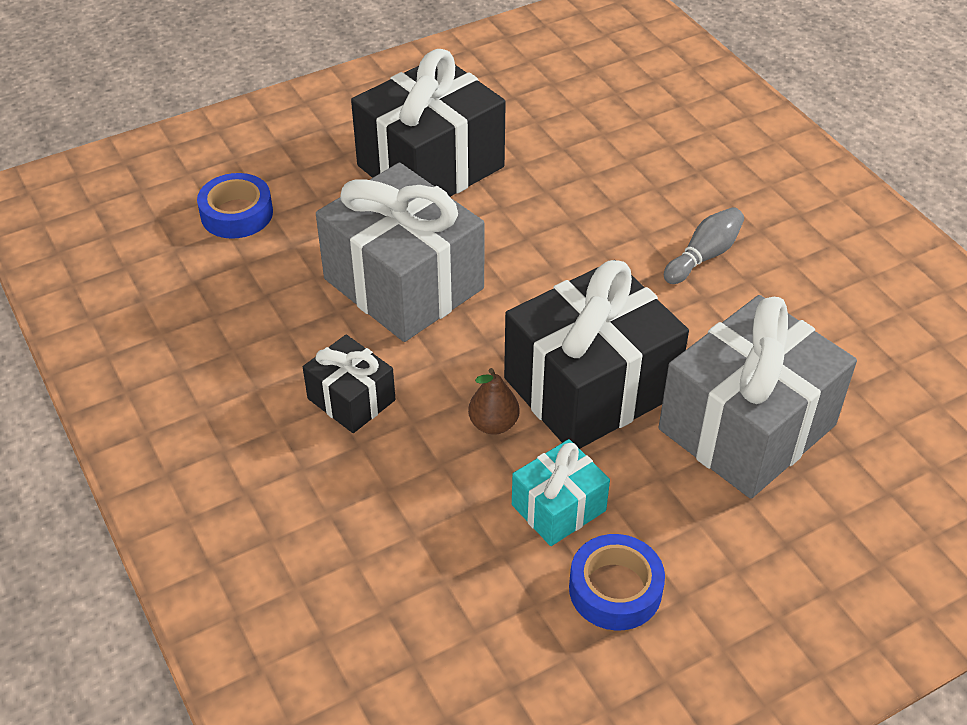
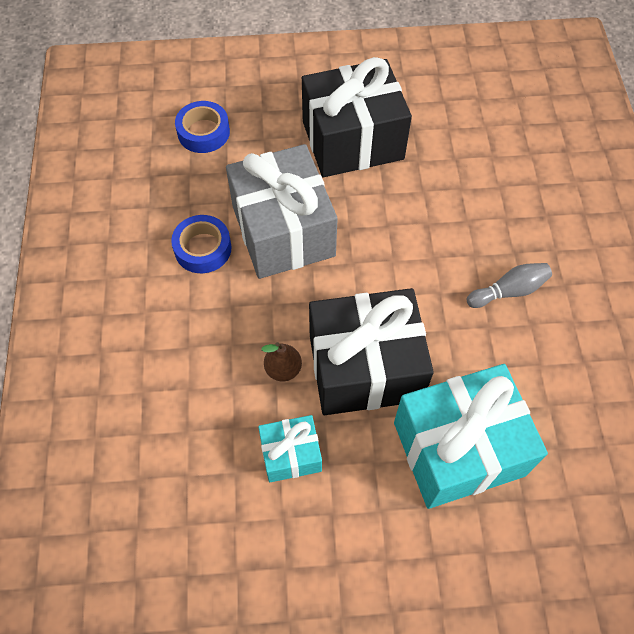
camera: 25 degrees right, 15 degrees up
(351, 399) = (201, 310): black gift -> none
(615, 589) = (294, 536): blue tape -> blue tape (203, 248)
(747, 427) = (458, 448): grey gift -> turquoise gift

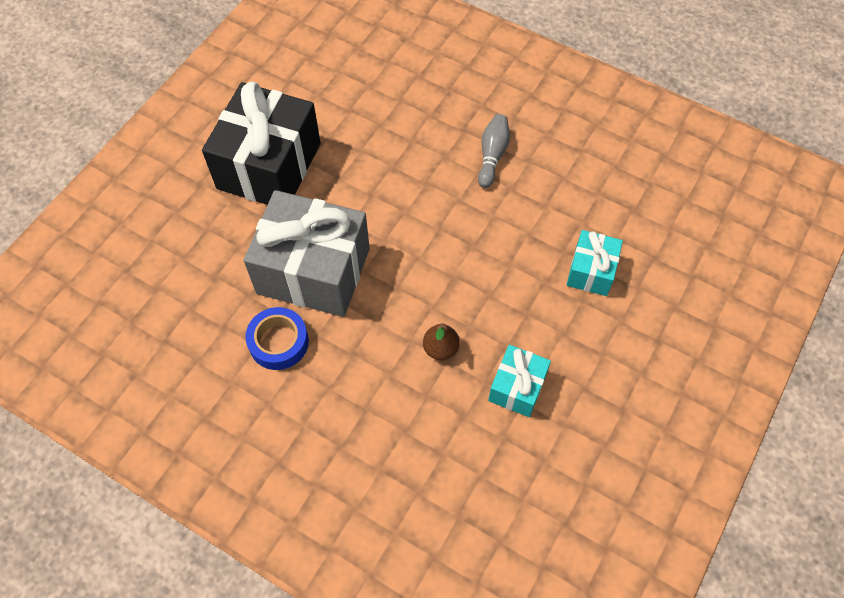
camera: 55 degrees left, 0 degrees up
(203, 132) = (156, 270): blue tape -> none
(365, 367) = (482, 290): black gift -> none
(458, 448) = (591, 271): turquoise gift -> turquoise gift, size x0.50

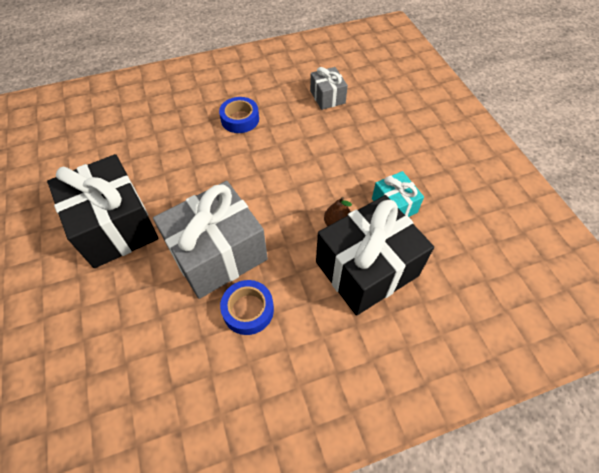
camera: 50 degrees left, 5 degrees down
(411, 414) = (366, 269): none -> black gift
(492, 155) = (240, 119): grey bowling pin -> blue tape
(591, 271) = (353, 128): turquoise gift -> none
(613, 211) = (327, 97): none -> grey gift

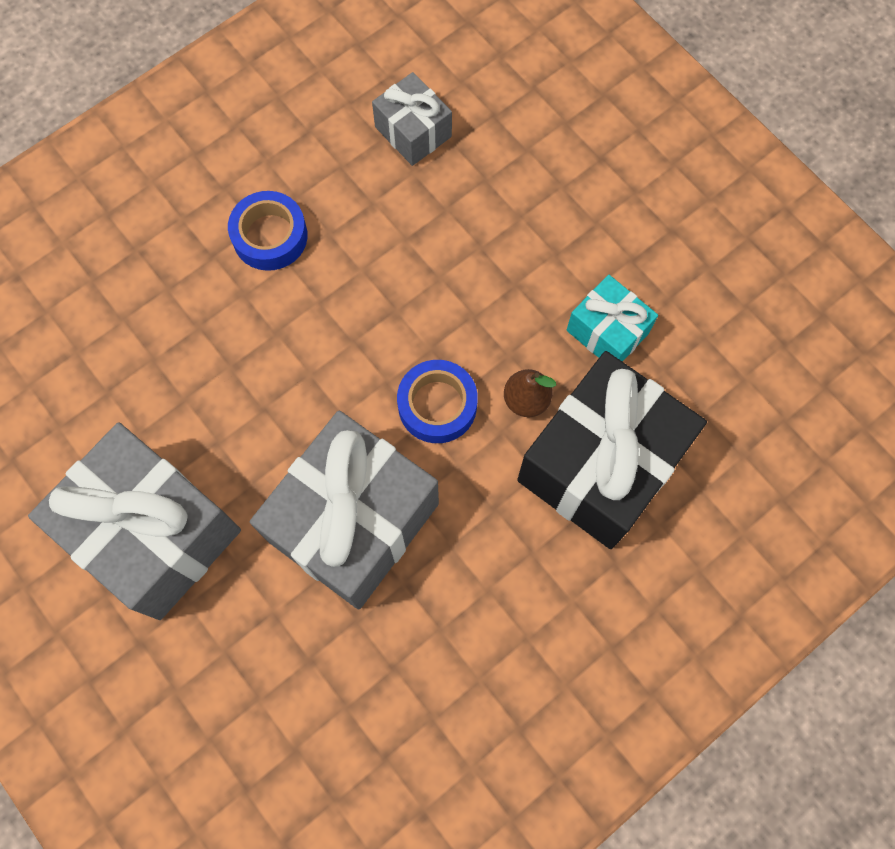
camera: 20 degrees left, 15 degrees up
(115, 226) = (154, 533): black gift -> grey gift
(248, 310) = (444, 599): blue tape -> blue tape (437, 405)

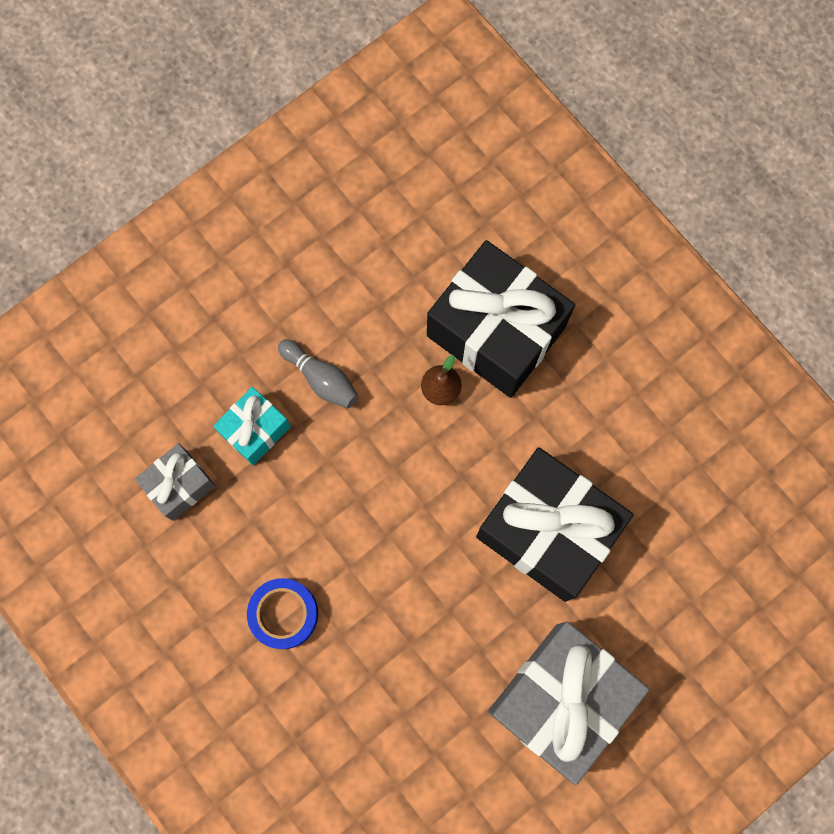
camera: 90 degrees left, 5 degrees up
(353, 522) = (547, 530): grey gift -> black gift
(437, 405) = (446, 462): blue tape -> none
(535, 269) = (321, 378): none -> grey bowling pin
(607, 331) = (380, 321): turquoise gift -> turquoise gift (255, 430)

